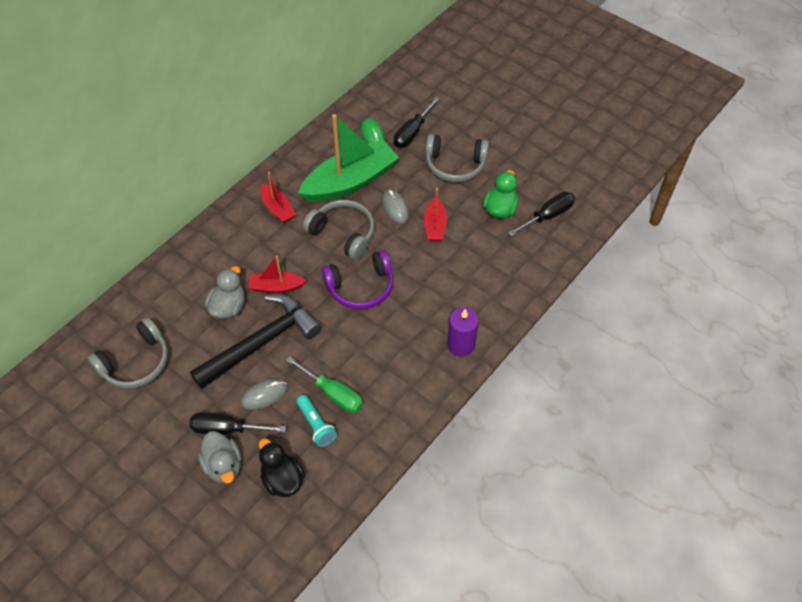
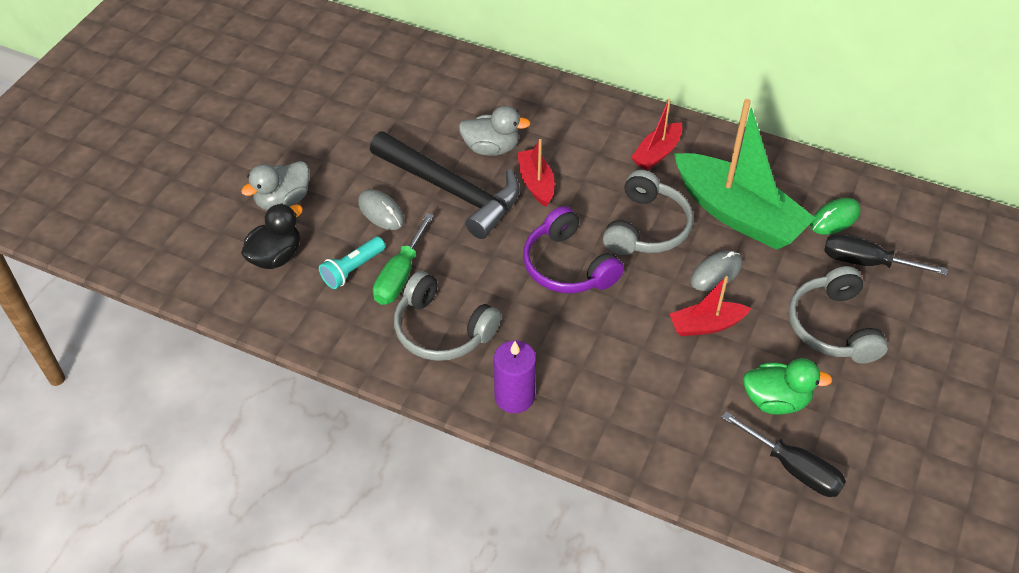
camera: 75 degrees right, 5 degrees down
(136, 362) = (393, 94): grey headphones -> grey headphones (442, 329)
(227, 429) = (329, 191): black screwdriver -> none

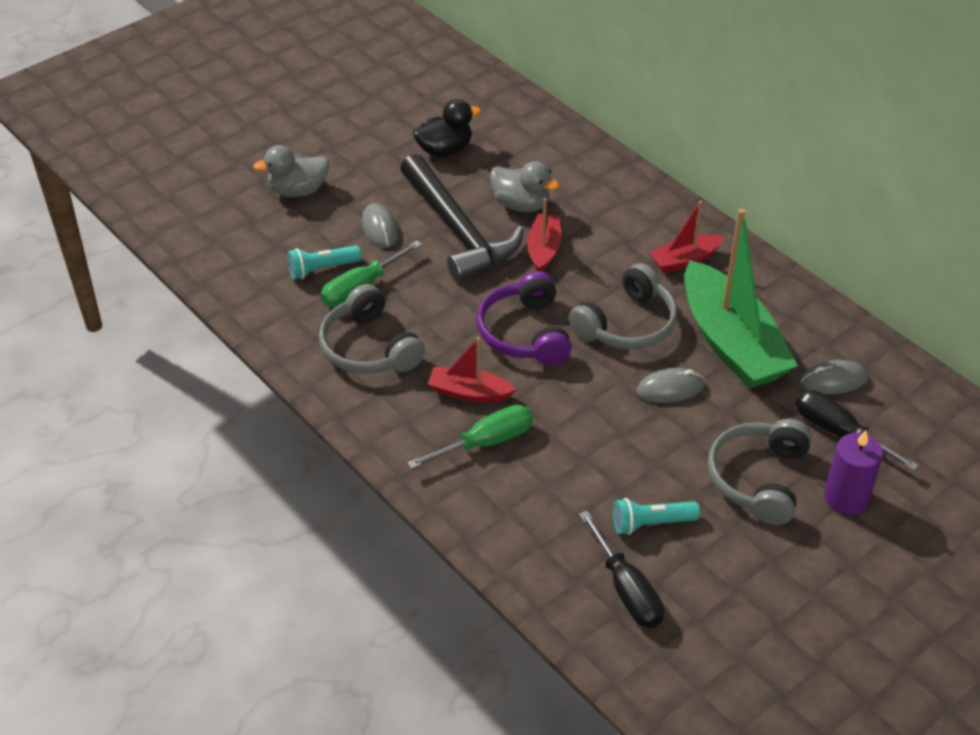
camera: 25 degrees right, 5 degrees down
(276, 256) = (261, 236): black duck -> black duck (445, 150)
(514, 396) = (398, 428): purple candle -> purple candle (846, 498)
(598, 380) = (486, 442): none -> green screwdriver
(706, 325) = (627, 432): red boat -> red boat (469, 393)
(776, 400) = (651, 523): green duck -> turquoise flashlight
(834, 218) = (833, 380): green mouse -> grey mouse

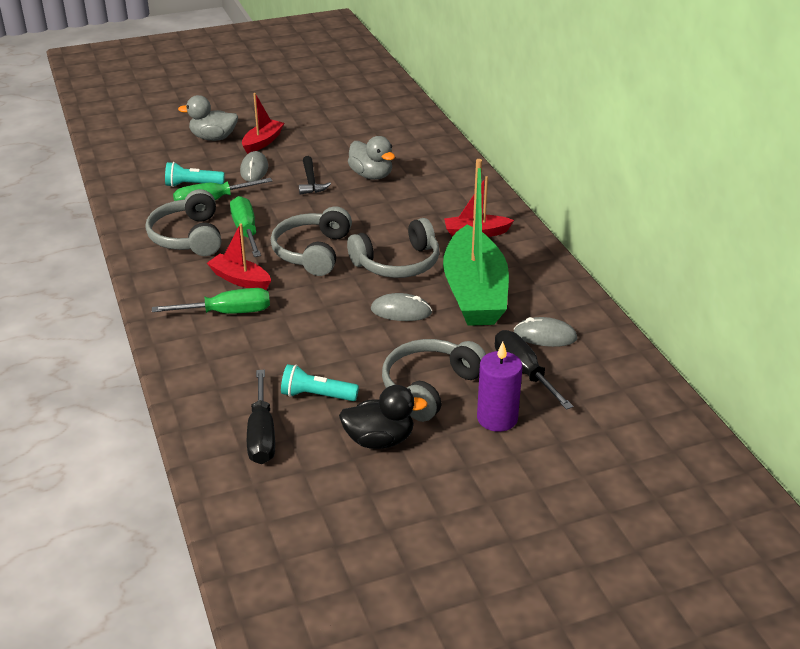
camera: 20 degrees right, 10 degrees down
(430, 322) = (246, 231): none -> green screwdriver
(445, 150) = (339, 134): black duck -> black duck (379, 440)
(458, 230) = (311, 181): black hammer -> black hammer, size x0.45
(525, 333) = (312, 252): purple headphones -> grey headphones
(544, 249) = (367, 205): red boat -> red boat (262, 142)

